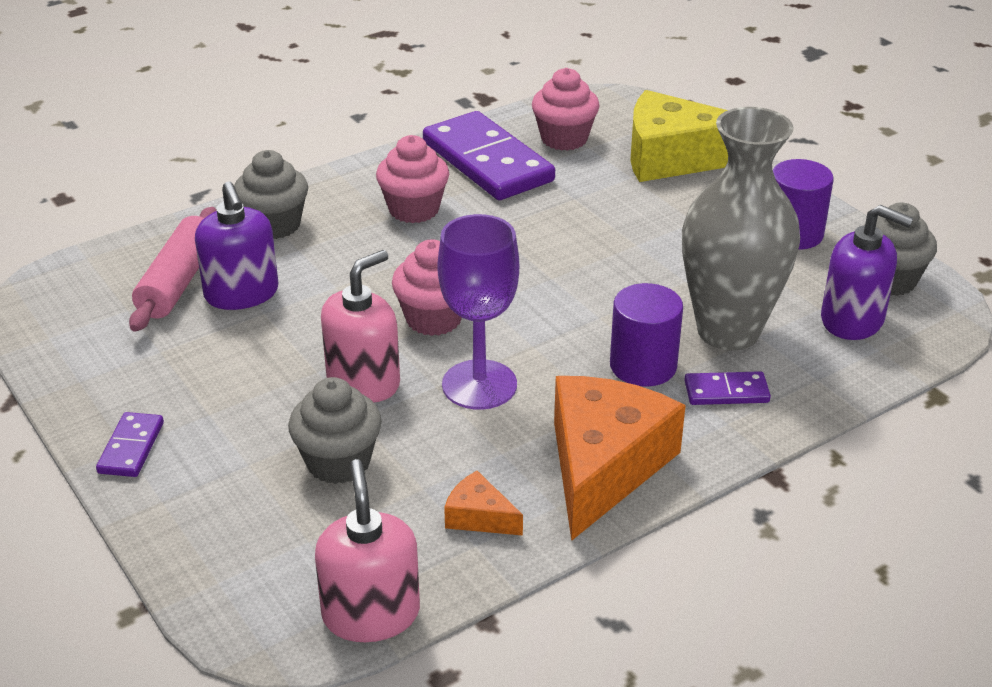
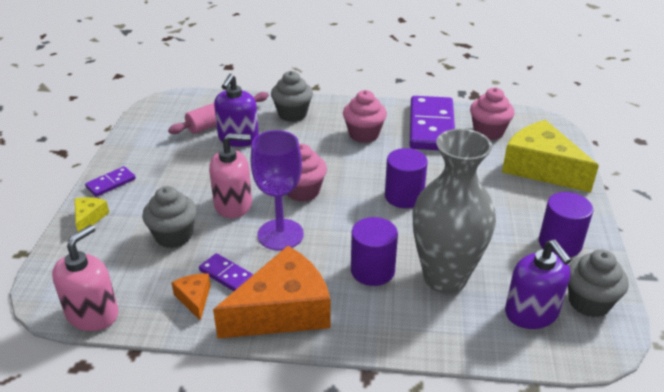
camera: 40 degrees right, 0 degrees up
(172, 509) = (89, 218): none -> yellow cheese
(567, 263) = (404, 196): none -> purple cylinder
(726, 392) = (399, 310): purple domino -> purple domino (226, 274)

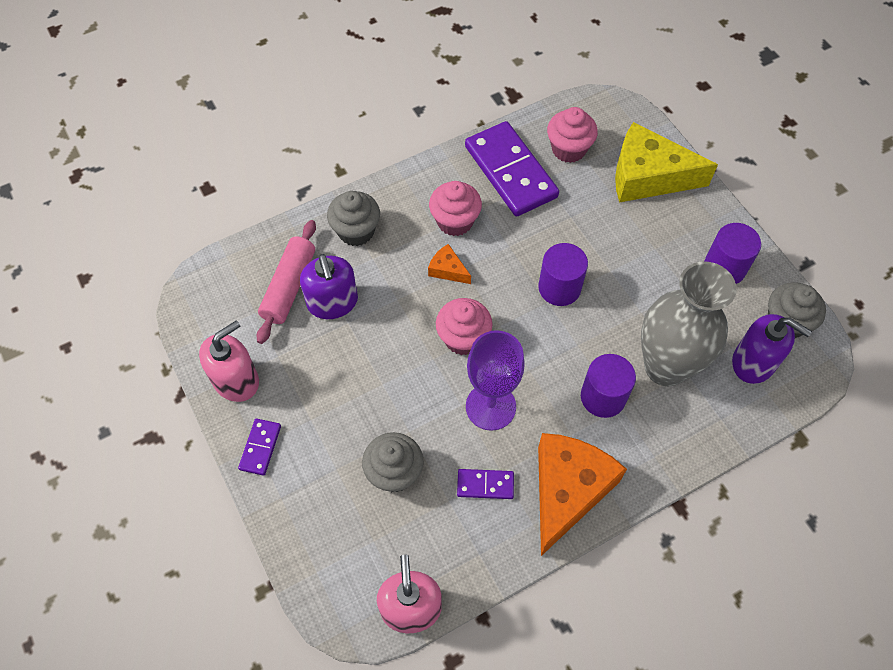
camera: 35 degrees left, 25 degrees up
(89, 218) = (287, 506): yellow cheese -> none
(194, 299) = (483, 530): orange cheese -> orange cheese (447, 270)
(233, 204) = (413, 397): pink soap dispenser -> pink soap dispenser (236, 380)

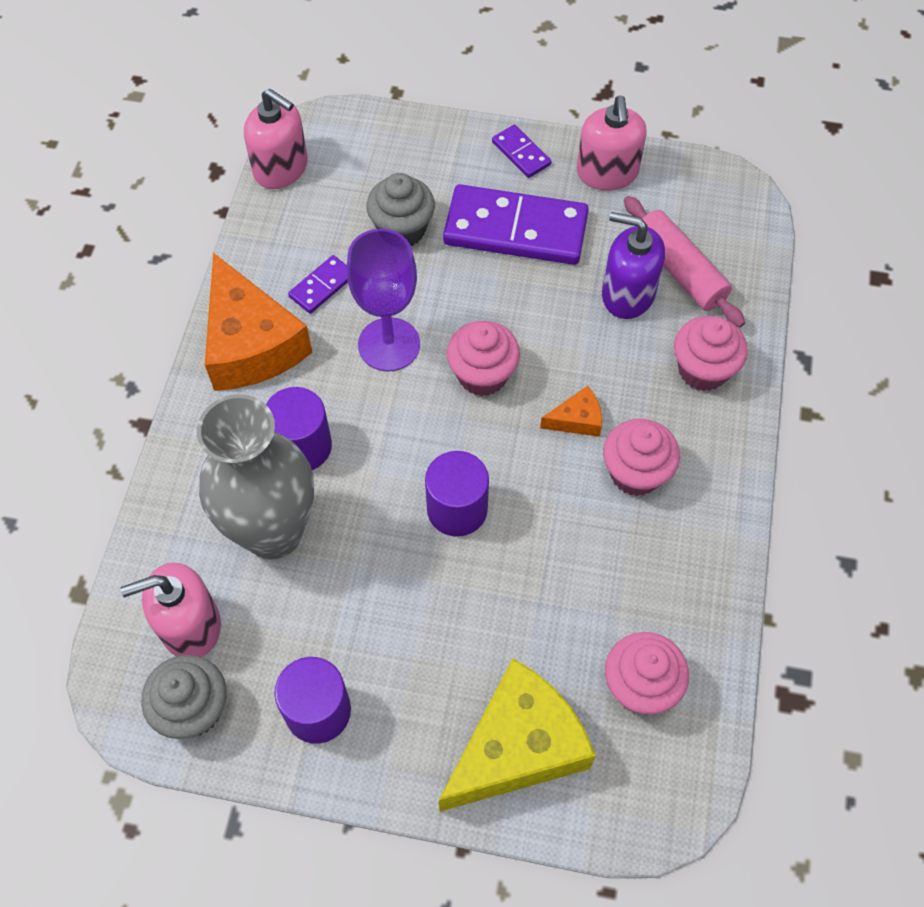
camera: 130 degrees right, 0 degrees up
(356, 231) = (702, 370): grey cupcake -> pink cupcake
(510, 172) = (659, 587): purple domino -> purple domino (515, 229)
(753, 362) = (190, 626): purple soap dispenser -> pink soap dispenser

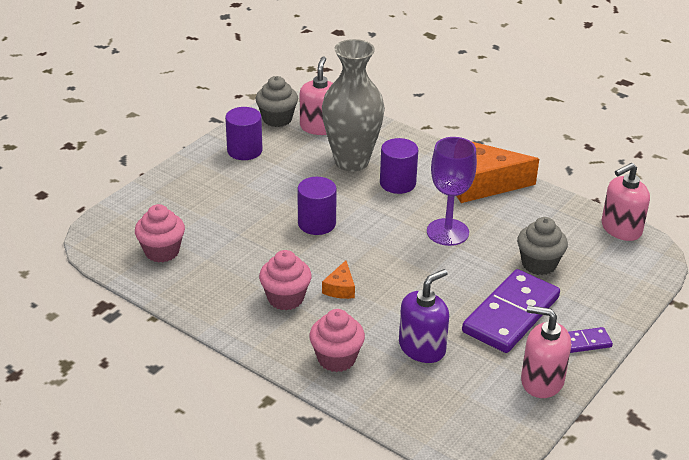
camera: 115 degrees right, 25 degrees down
(322, 286) = (509, 219): purple domino -> none
(482, 375) = (400, 261): pink cupcake -> none
(517, 747) = (171, 202): yellow cheese -> none
(679, 270) = (427, 382): pink rolling pin -> none

